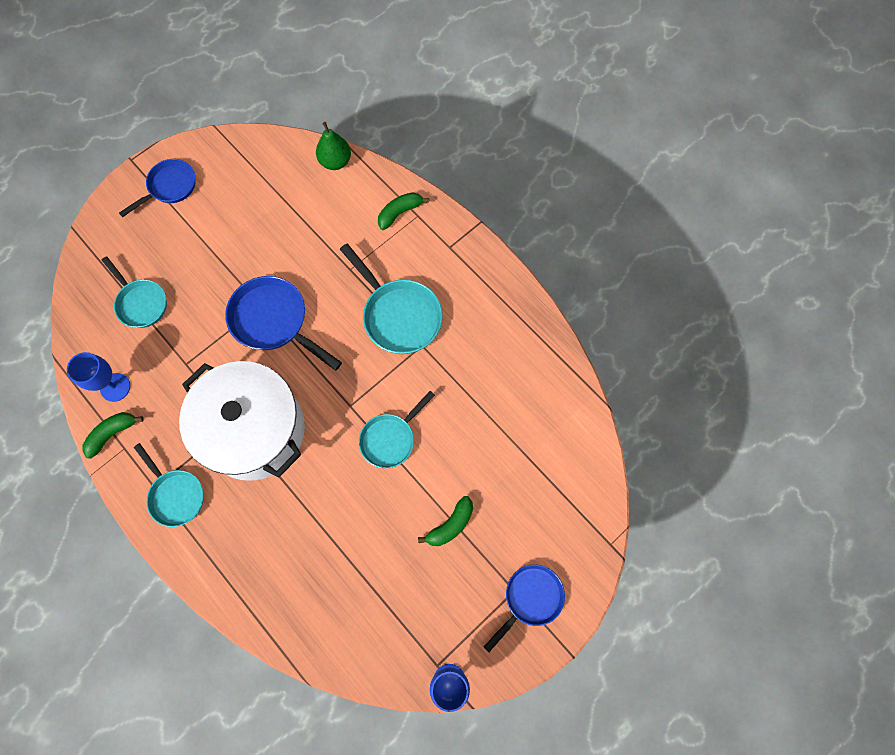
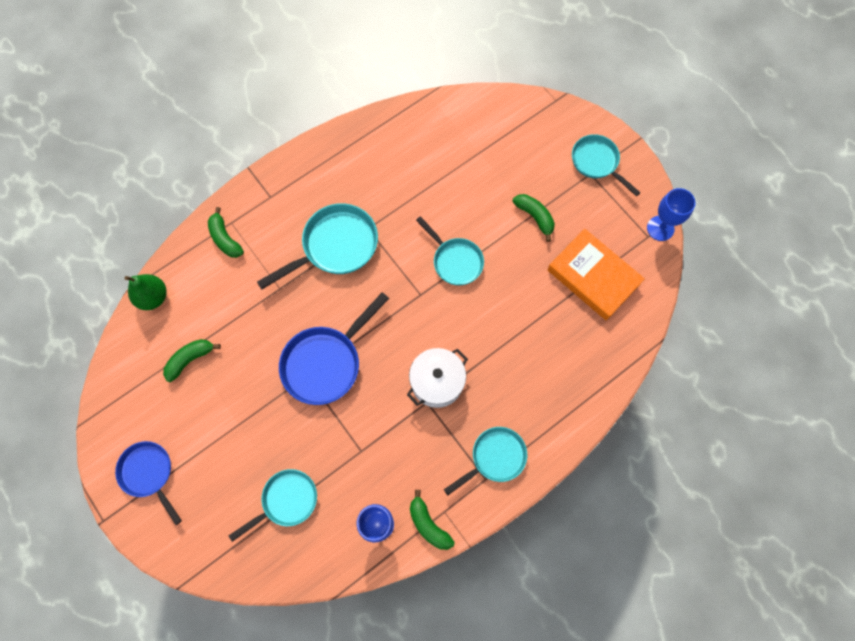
camera: 85 degrees left, 0 degrees up
(255, 430) = (437, 382): white pot -> white pot, size x0.53
(275, 202) = (190, 359): none -> green banana
(381, 597) = (593, 277): none -> orange book
(530, 599) = (597, 162): blue pan -> turquoise pan

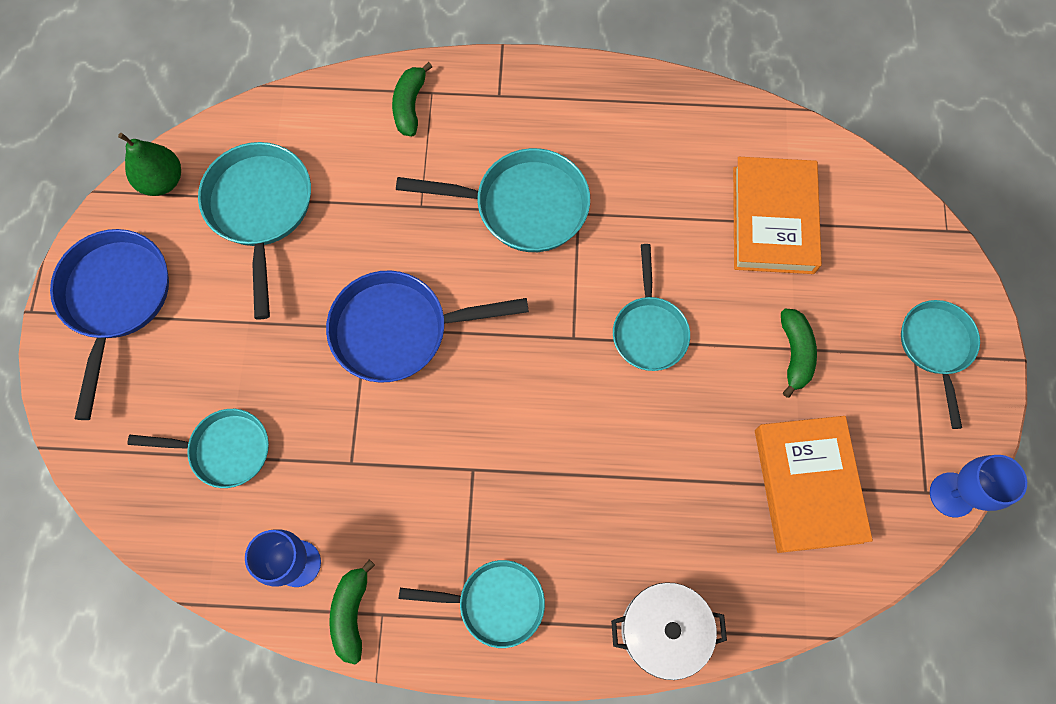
camera: 40 degrees right, 0 degrees up
(149, 474) = (116, 299): blue pan -> blue pan, size x1.51
(153, 297) = (281, 112): green pear -> green pear (162, 181)
(190, 359) = (260, 210): green banana -> turquoise pan
(437, 382) = (504, 456): white pot -> white pot (662, 630)
(469, 157) = (773, 219): none -> orange book

